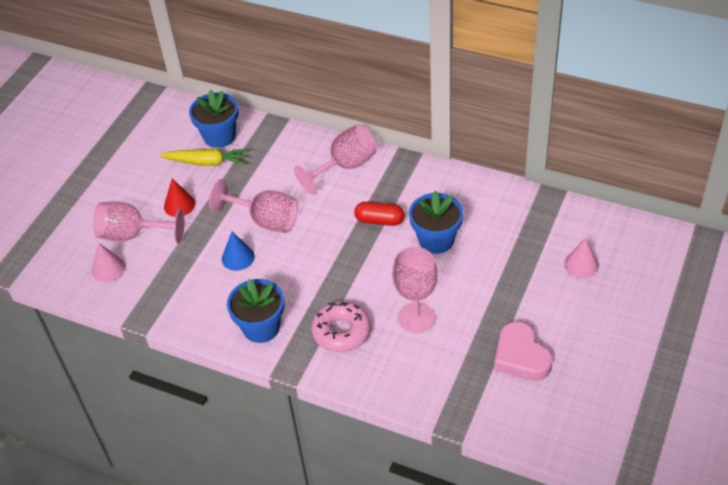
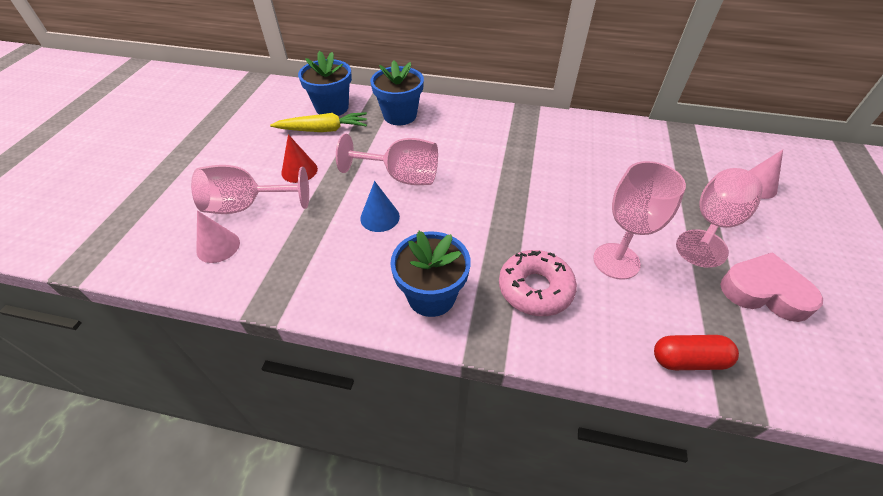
camera: 15 degrees left, 0 degrees up
(344, 167) = (469, 122): pink goblet -> pink goblet (712, 225)
(379, 220) = (526, 165): red capsule -> red capsule (688, 360)
(436, 240) = (594, 177): blue flower pot -> blue flower pot (400, 115)
(521, 356) = (764, 292): pink heart -> pink heart turned 150 degrees clockwise

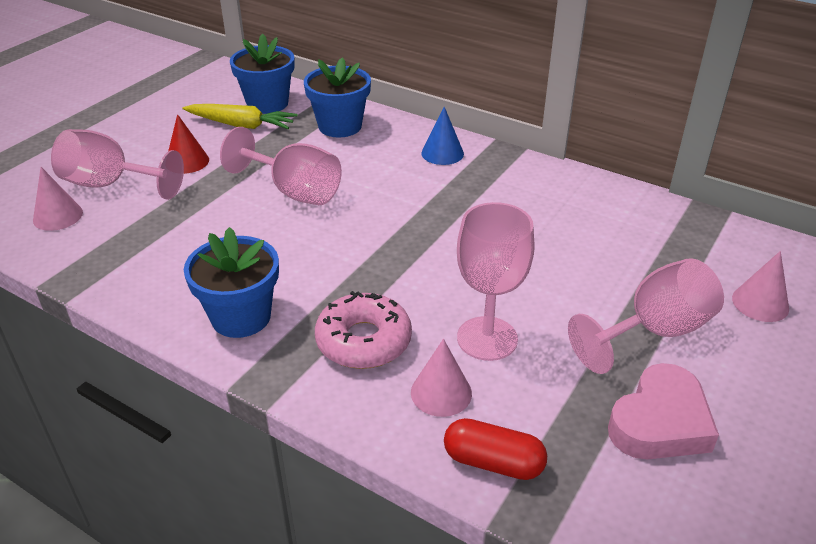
camera: 20 degrees right, 10 degrees down
(380, 217) = (241, 227): blue cone -> blue cone (442, 153)
(616, 315) = (441, 392): none -> pink cone
(764, 292) = (660, 422): pink heart -> pink heart turned 90 degrees clockwise

